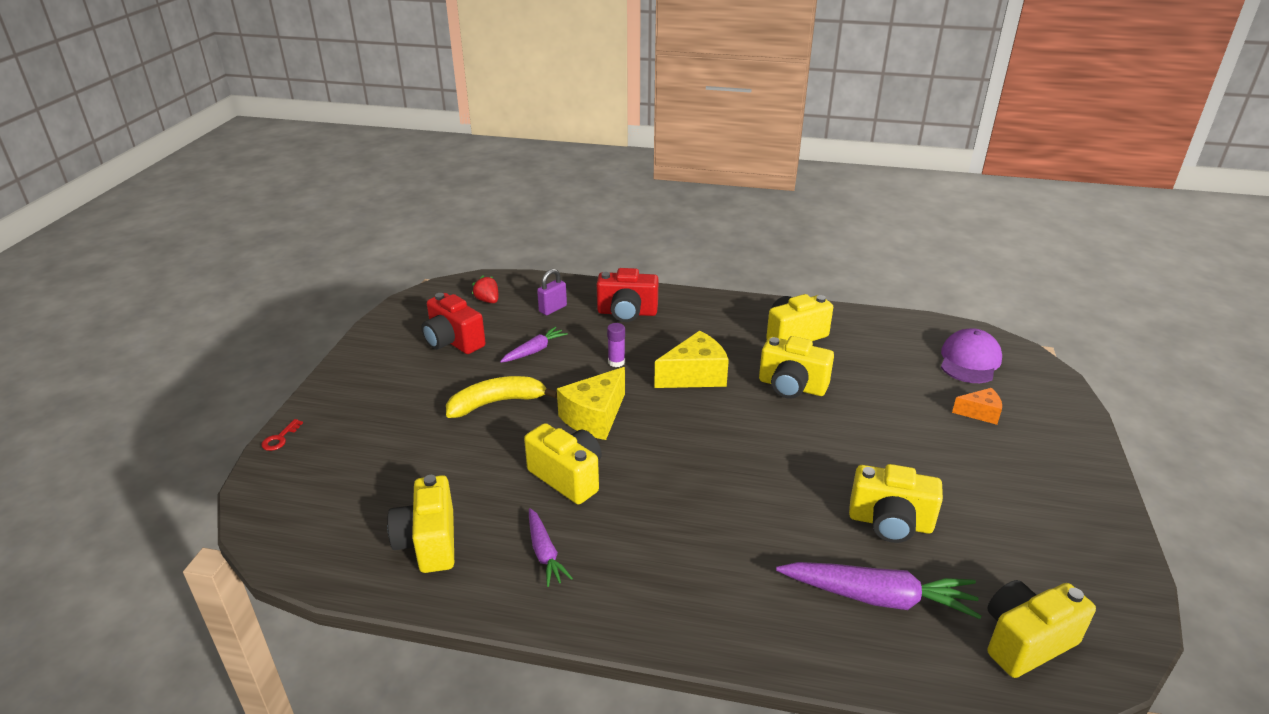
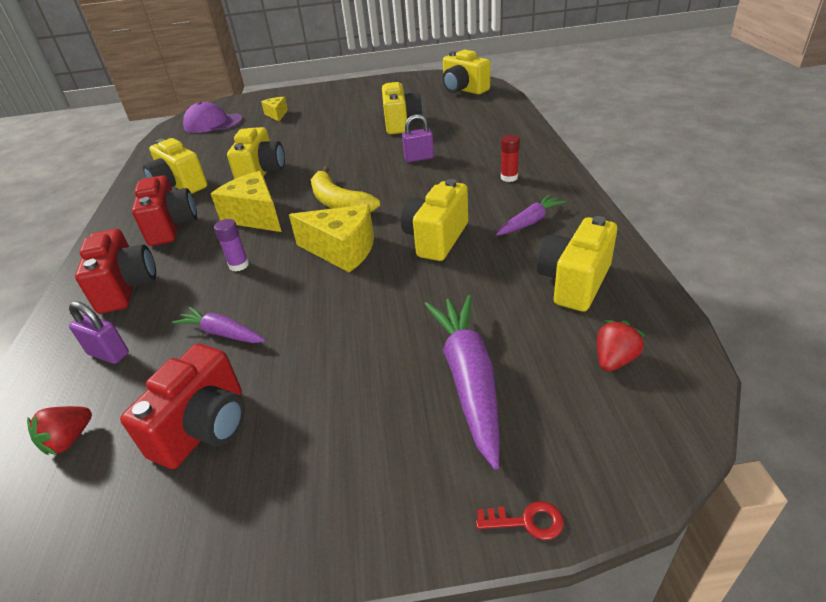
camera: 105 degrees left, 5 degrees up
(333, 524) = (614, 360): none -> red strawberry
(429, 542) = (574, 282): yellow camera -> yellow camera turned 150 degrees clockwise
(496, 403) = (343, 323): yellow banana -> yellow banana (339, 202)
(653, 575) = (509, 177): none -> red glue stick
(709, 331) = (171, 226): none -> red camera
(759, 511) = (419, 158): none -> purple padlock
(878, 597) = (465, 118): purple carrot -> purple carrot (468, 379)
(980, 413) = (277, 115): orange cheese -> yellow cheese

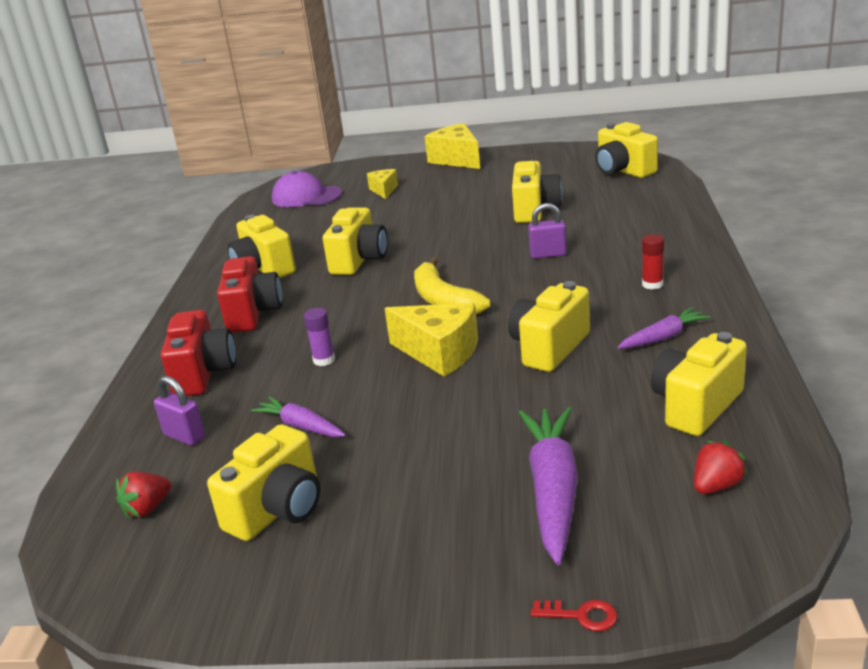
camera: 10 degrees right, 10 degrees down
(204, 427) = (278, 510): red camera -> yellow camera
(255, 216) = (347, 309): yellow cheese -> yellow cheese (457, 159)

